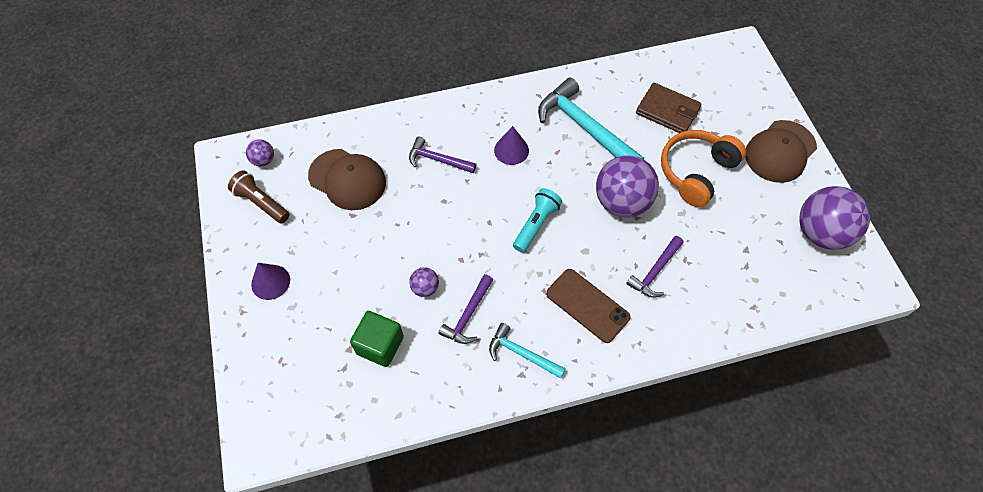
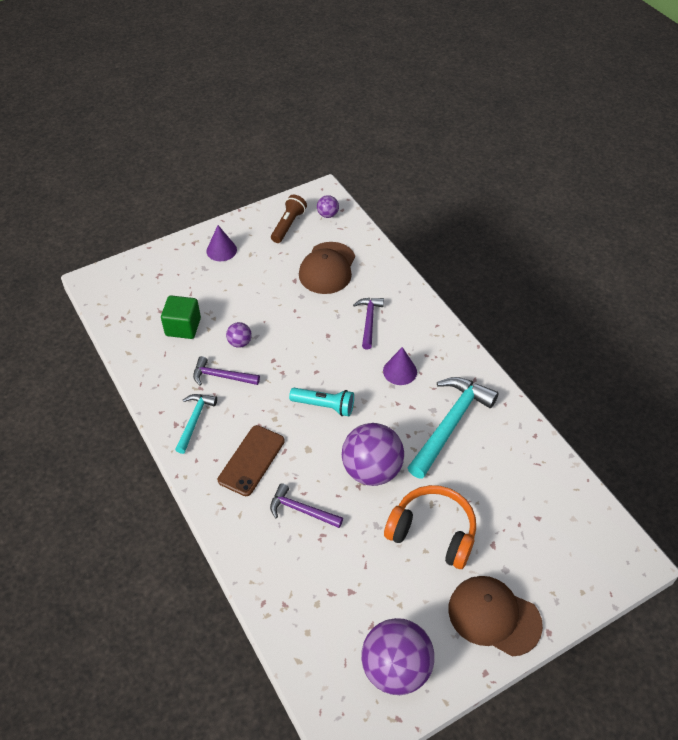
camera: 75 degrees right, 10 degrees down
(667, 111) = (503, 494): brown wallet -> none

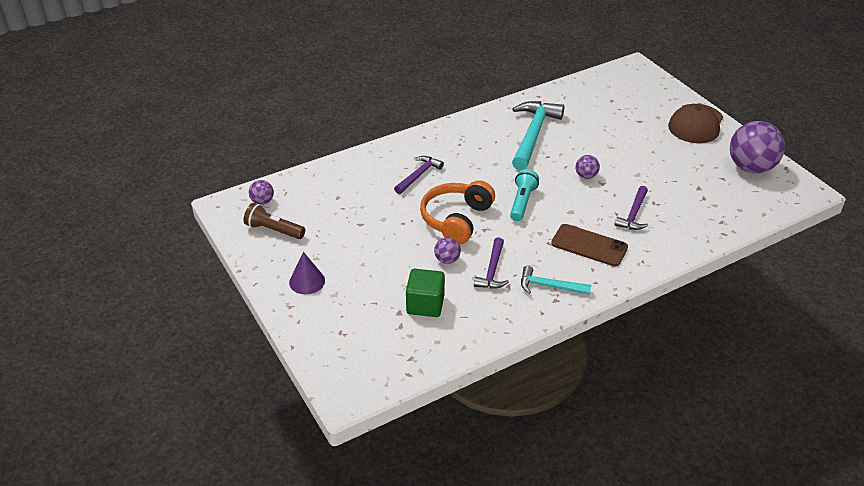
camera: 90 degrees left, 10 degrees down
(327, 268) = (345, 201): brown cap -> none
(369, 321) = (418, 175): purple hammer -> purple hammer turned 120 degrees clockwise
(372, 470) = (586, 176): purple ball -> purple ball, size x0.46
(400, 371) = (479, 159): purple cone -> none
(432, 532) = (636, 147): orange headphones -> orange headphones (456, 219)
(450, 424) = (533, 134): turquoise hammer -> turquoise hammer turned 75 degrees clockwise

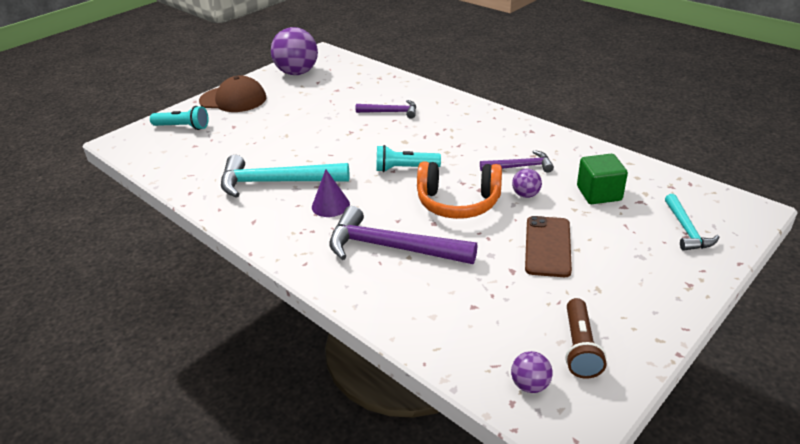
camera: 105 degrees left, 5 degrees down
(307, 281) = (641, 283): purple cone -> purple cone (330, 205)
(418, 175) = (391, 247): purple hammer -> purple hammer, size x1.80
(549, 286) = (517, 136): turquoise hammer -> turquoise hammer (686, 230)
(586, 176) = (342, 141): purple ball -> none
(589, 245) = (448, 126): brown phone -> brown phone (548, 246)
(648, 95) = (183, 127): none -> turquoise flashlight

